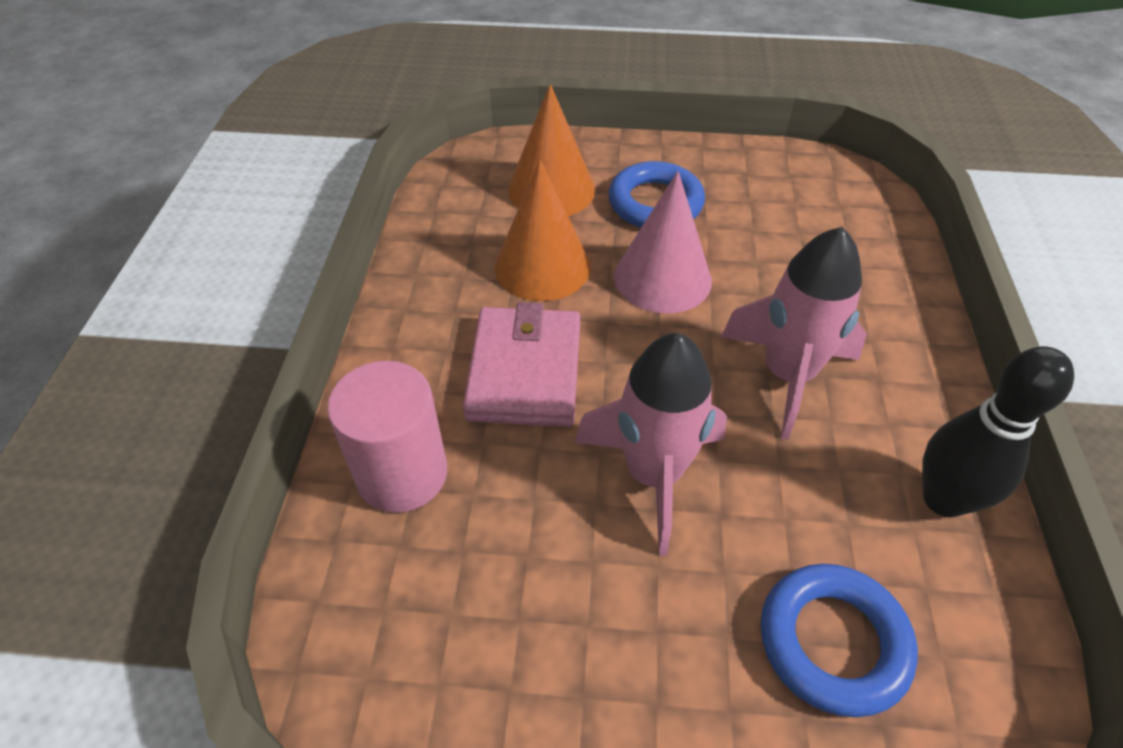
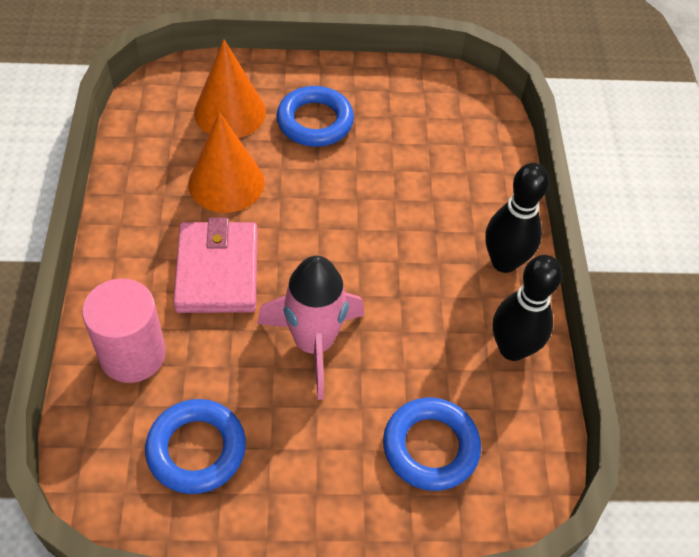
camera: 10 degrees left, 5 degrees up
(478, 618) = (196, 449): none -> blue ring
(662, 278) = (320, 188): pink cone -> none
(787, 375) = (412, 263): pink rocket -> none
(917, 379) = (504, 262): none -> black bowling pin

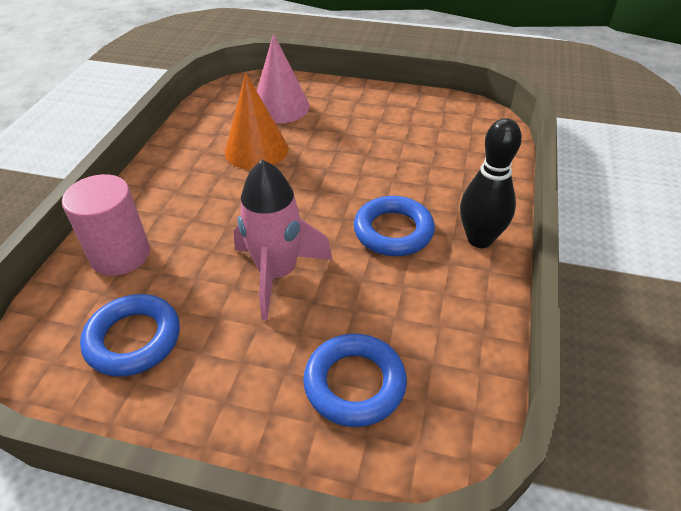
camera: 20 degrees right, 10 degrees down
(217, 271) = (220, 207): pink wallet -> none
(230, 112) = (280, 107): orange cone -> pink cone
(315, 121) = (345, 120): blue ring -> blue ring (393, 231)
(512, 348) = (467, 311): black bowling pin -> none

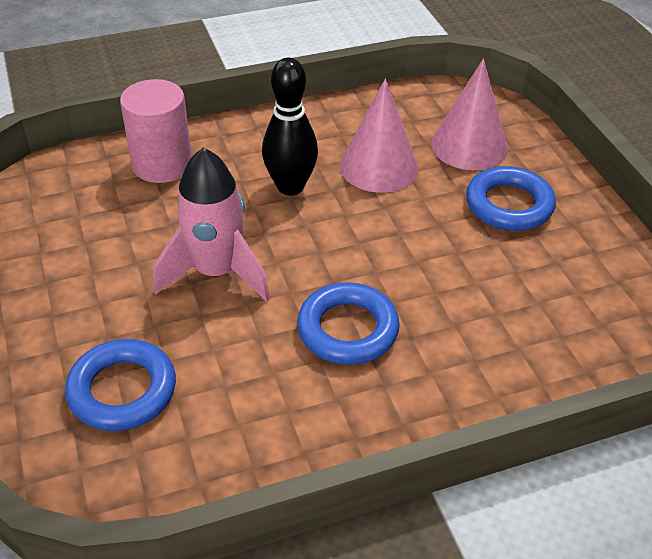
camera: 55 degrees right, 0 degrees up
(133, 339) = (79, 226): blue ring -> blue ring (509, 205)
(256, 150) = (379, 167): orange cone -> pink cone
(479, 239) = (399, 410): black bowling pin -> black bowling pin (290, 187)

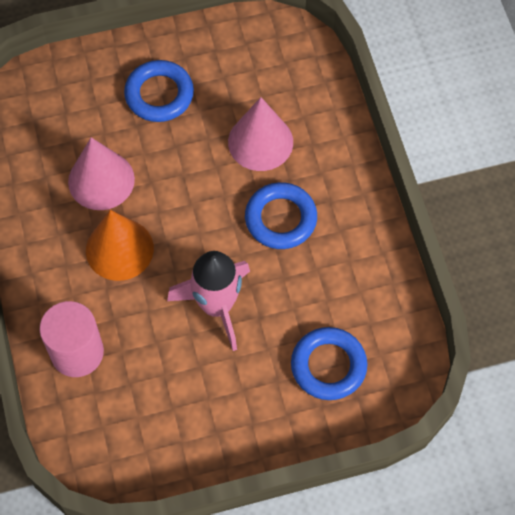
camera: 85 degrees left, 20 degrees up
(290, 187) = (119, 249): black bowling pin -> orange cone
(469, 146) = (82, 109): pink cone -> pink cone (260, 142)

